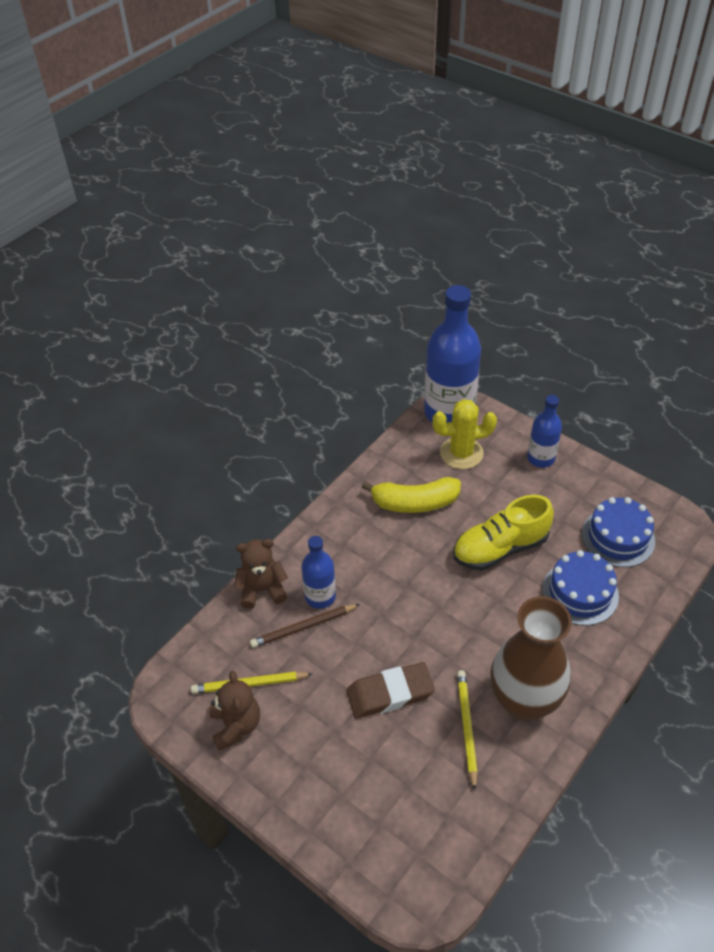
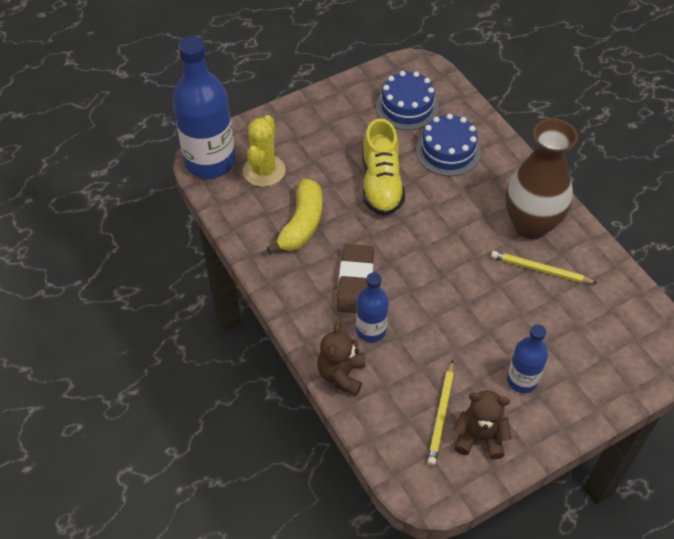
camera: 70 degrees left, 5 degrees up
(303, 627) = (398, 353): brown pencil -> none
(390, 693) = (491, 310): brown eraser -> brown eraser (355, 282)
(540, 458) = (301, 120): blue bottle -> blue bottle (522, 380)

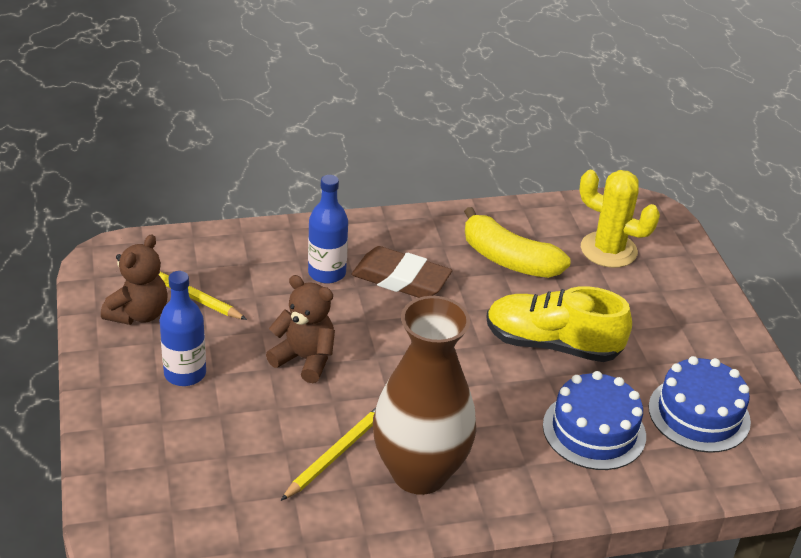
camera: 105 degrees right, 15 degrees down
(210, 162) = (637, 212): blue bottle -> none
(341, 375) = (282, 237): brown teddy bear -> brown teddy bear (305, 359)

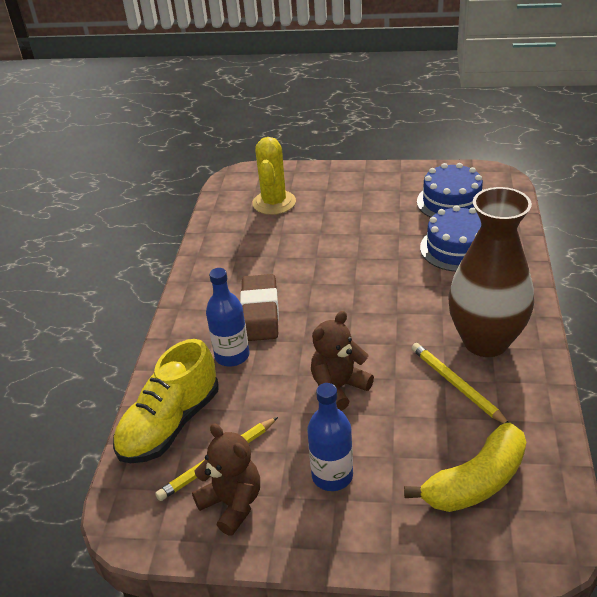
camera: 65 degrees left, 0 degrees up
(401, 279) = (260, 312): brown eraser -> brown eraser turned 45 degrees counterclockwise
(509, 260) = (263, 251): yellow banana -> yellow banana (476, 481)
(552, 344) = (365, 249): yellow shoe -> yellow shoe (170, 424)
(608, 250) = (274, 203): yellow cactus -> yellow cactus turned 45 degrees counterclockwise

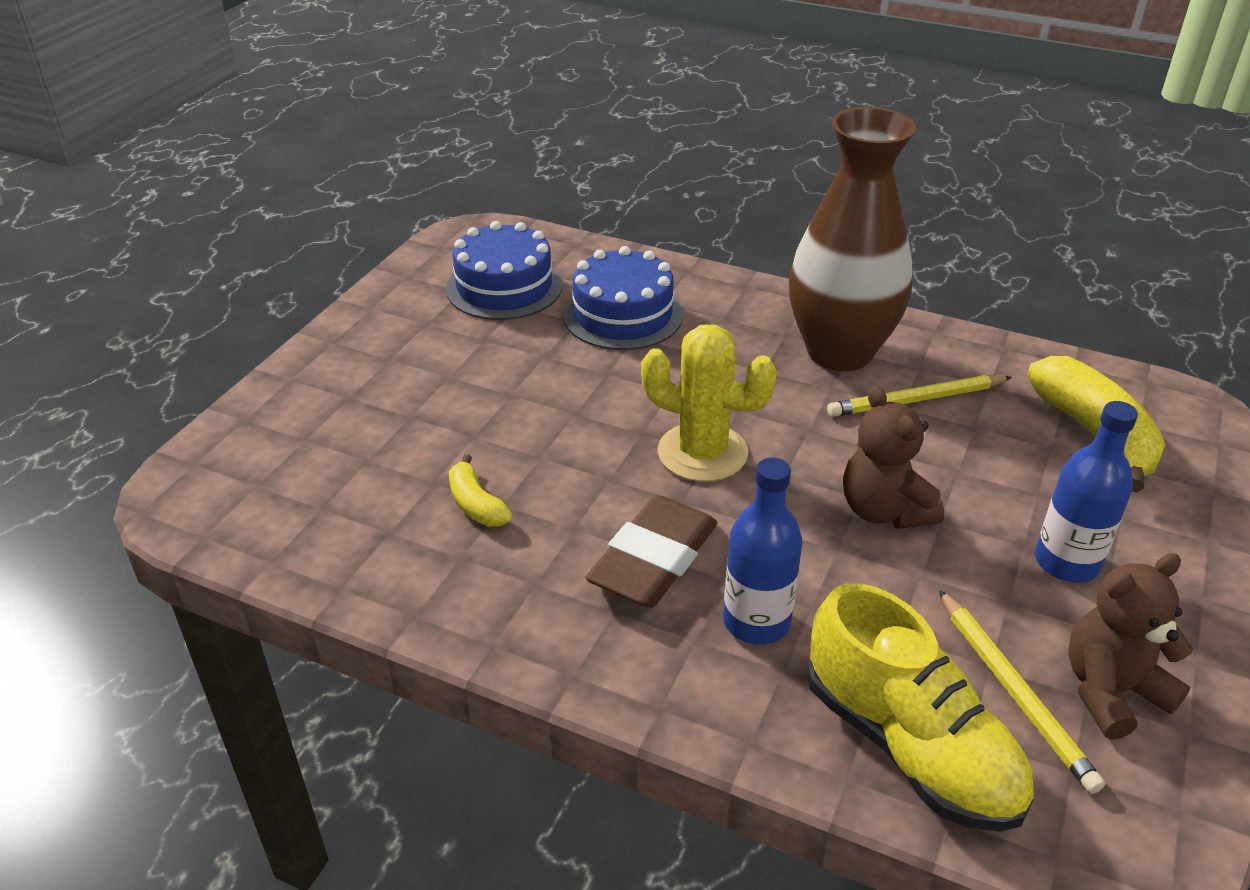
camera: 75 degrees left, 0 degrees up
(260, 312) = (654, 560): brown eraser -> brown eraser turned 75 degrees counterclockwise
(272, 249) = (476, 504): none -> yellow banana
(274, 203) = (327, 469): yellow cactus -> yellow cactus (702, 453)

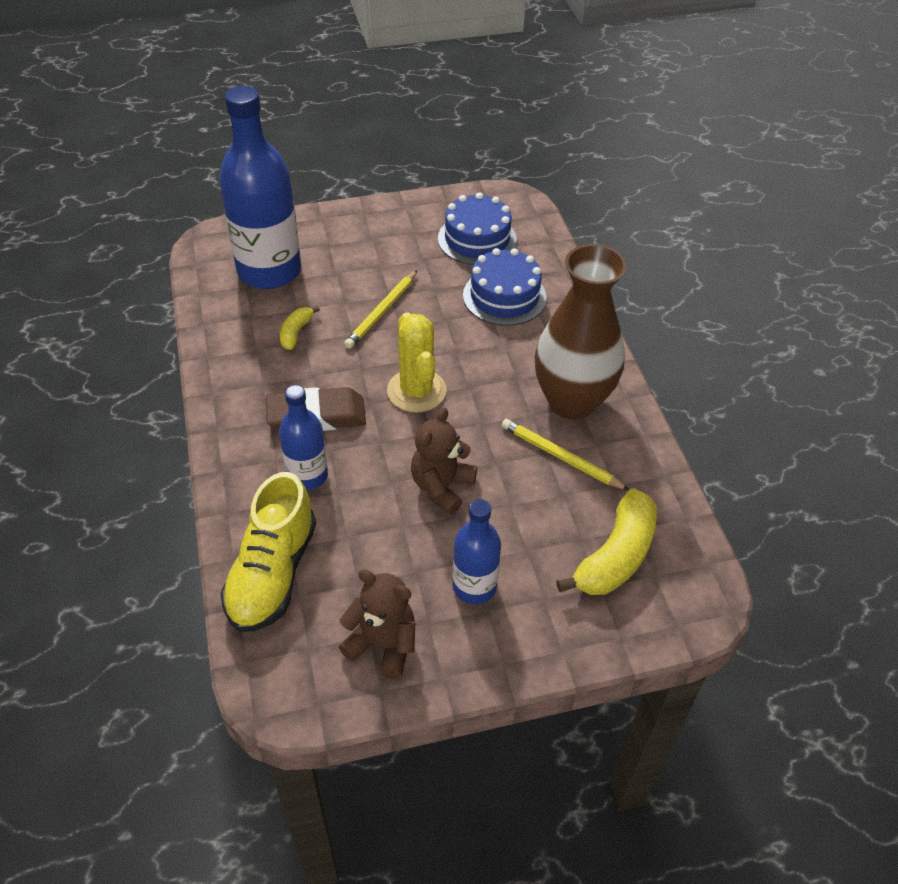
camera: 50 degrees right, 10 degrees up
(325, 472) = (269, 271): none -> blue bottle
(1013, 692) = (346, 601): yellow pencil -> yellow pencil (382, 312)

